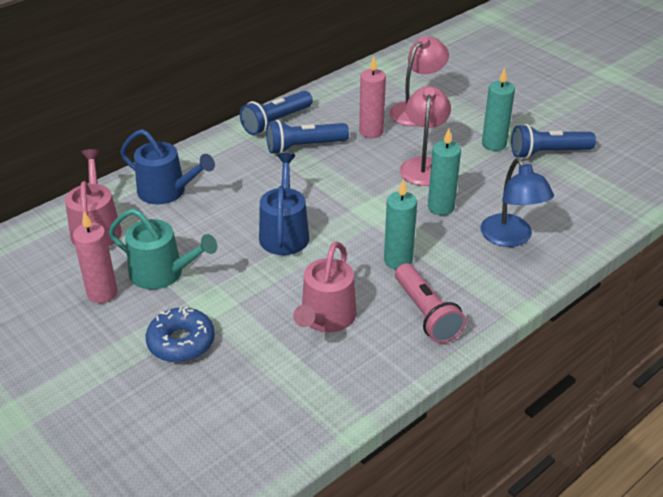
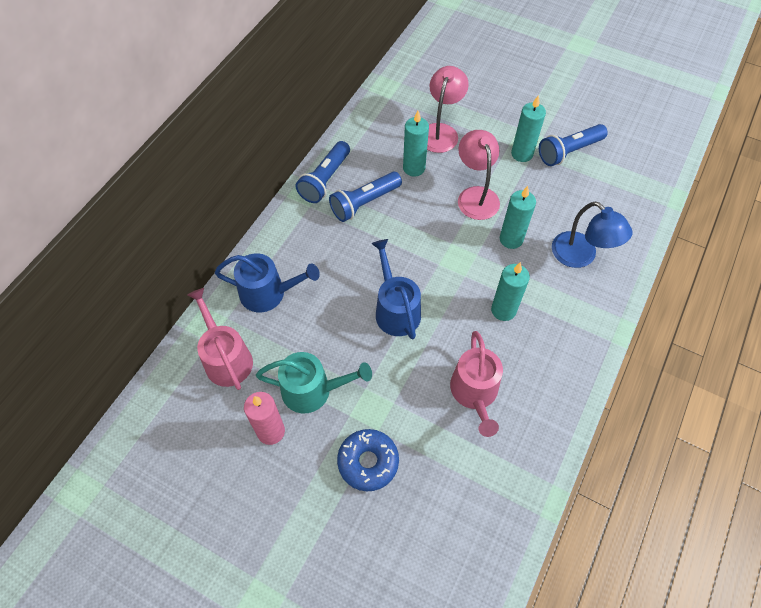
camera: 20 degrees left, 20 degrees up
(371, 131) = (414, 168): pink candle -> turquoise candle
(426, 314) = (551, 361): pink flashlight -> none

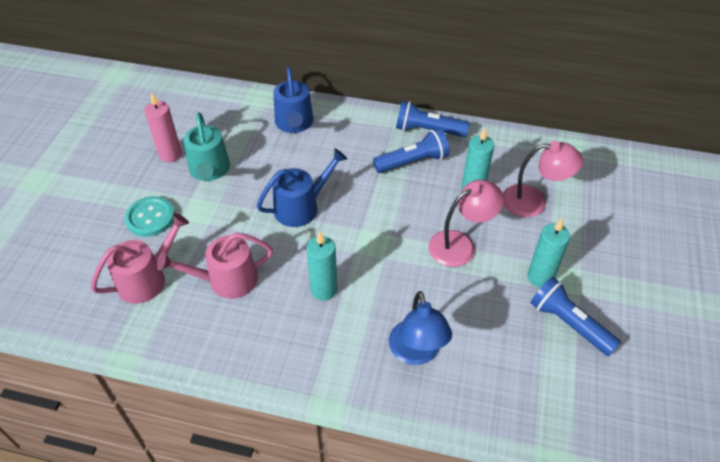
camera: 75 degrees right, 10 degrees down
(226, 358) = (229, 115): pink watering can -> pink watering can (147, 279)
(364, 203) = (413, 162): blue flashlight -> blue flashlight turned 120 degrees clockwise
(368, 462) = (150, 217): blue donut -> turquoise button
(511, 239) = (415, 284): turquoise candle -> none
(581, 256) = (416, 353): blue lamp -> blue lamp turned 45 degrees counterclockwise

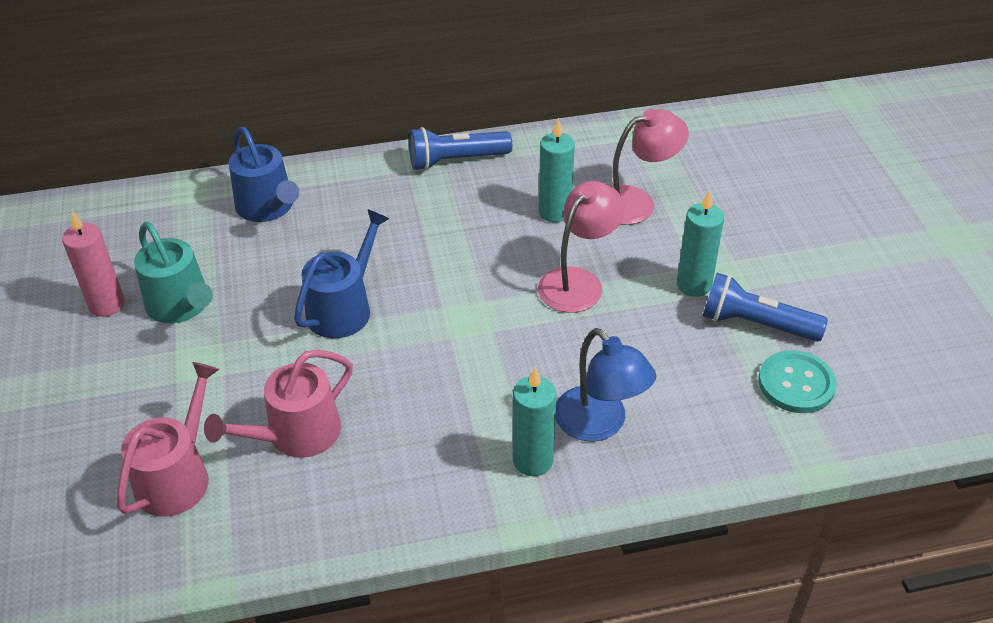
camera: 25 degrees left, 5 degrees down
(150, 217) = (130, 396): turquoise button -> turquoise button (796, 384)
(324, 290) = (437, 397): turquoise candle -> turquoise candle (533, 460)
(413, 162) = (460, 204): blue flashlight -> none

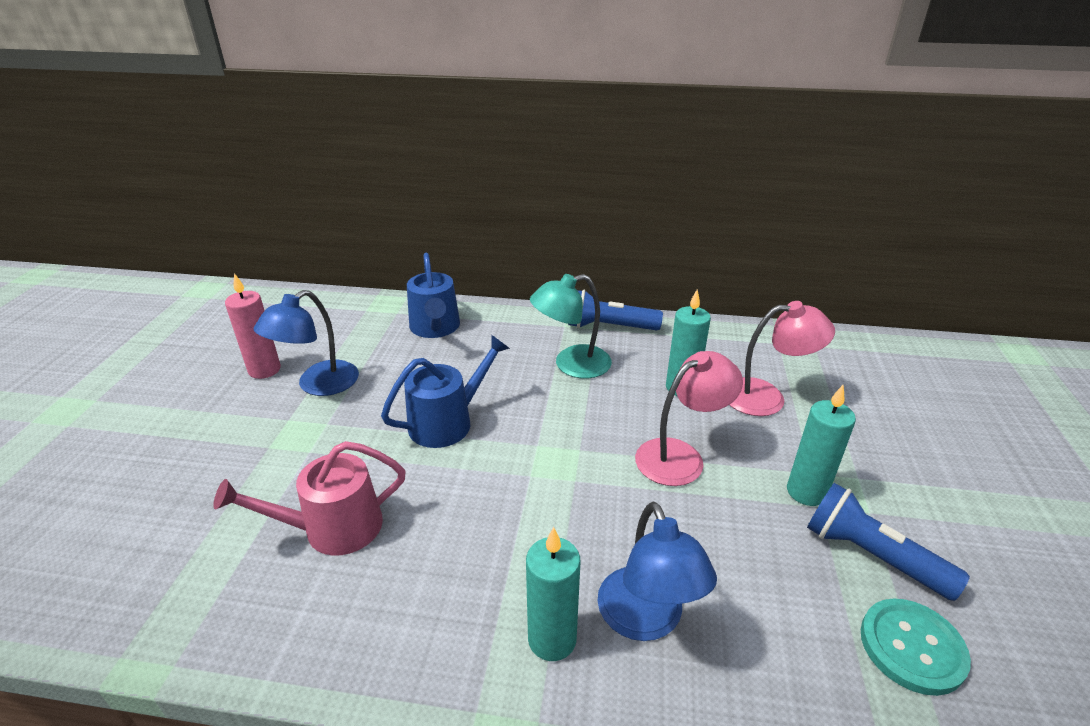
camera: 20 degrees right, 10 degrees down
(177, 476) = (205, 535): pink watering can -> none
(181, 305) = (318, 385): turquoise watering can -> blue lamp
(437, 215) = (571, 365): none -> turquoise lamp

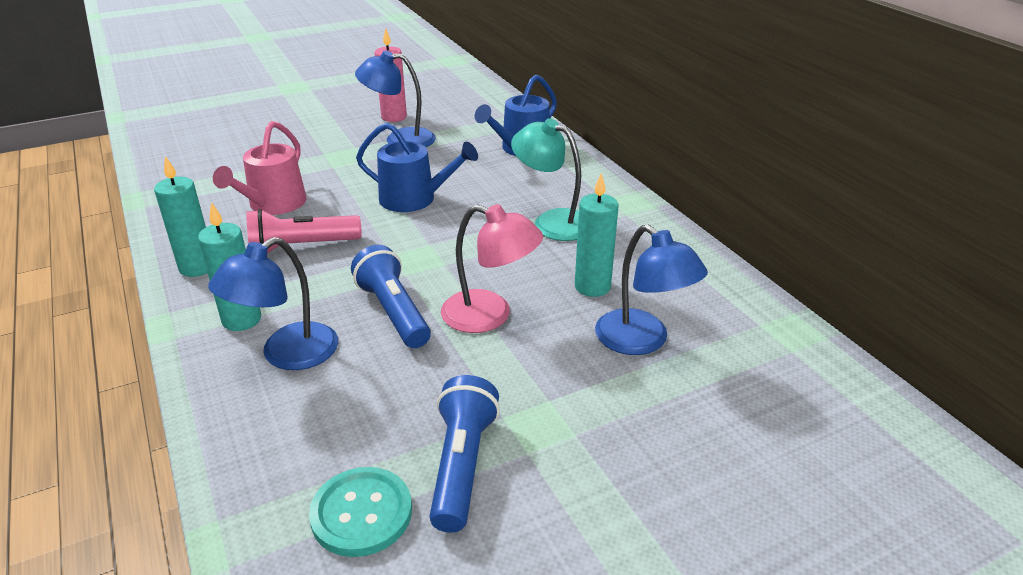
camera: 55 degrees right, 0 degrees up
(333, 528) = (273, 204): pink watering can -> pink watering can turned 105 degrees counterclockwise
(450, 536) = (301, 246): none -> pink flashlight
(609, 327) = (638, 219): blue flashlight -> blue flashlight (394, 312)
(766, 397) = (642, 341): pink lamp -> blue lamp
(806, 492) = (515, 402): turquoise candle -> turquoise candle (197, 267)

